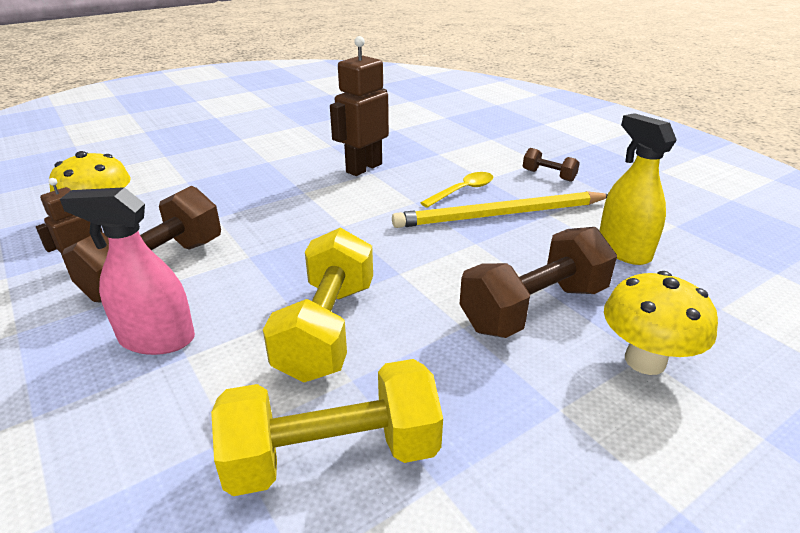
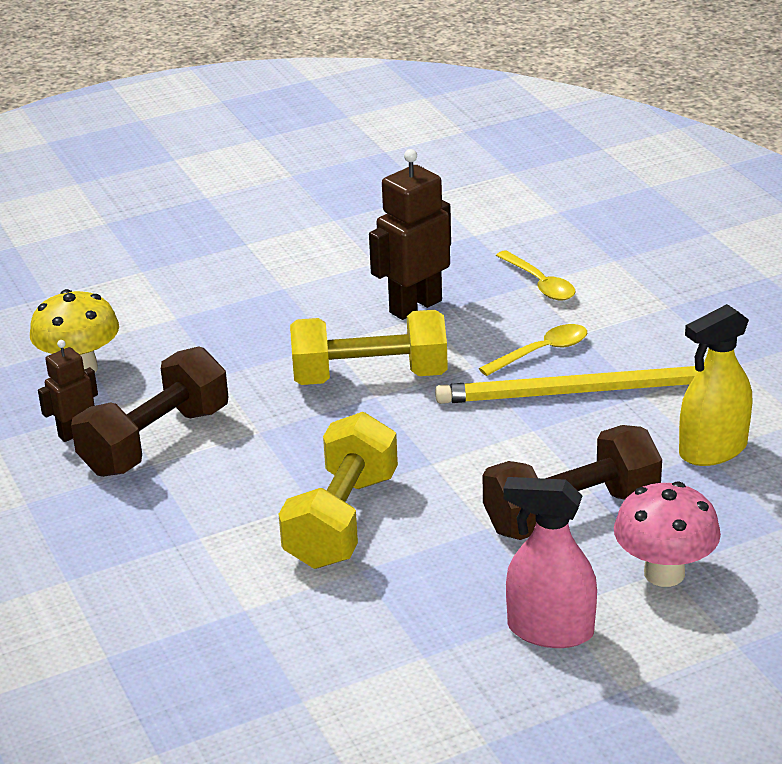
camera: 10 degrees right, 0 degrees up
(157, 339) = (168, 519): pink spray bottle -> pink spray bottle (550, 630)
(333, 455) = (335, 629): yellow dumbbell -> yellow dumbbell (370, 377)
(447, 152) = (540, 284): none -> yellow spoon
(548, 175) = (671, 332): brown dumbbell -> none
(623, 250) = (713, 450): yellow spray bottle -> yellow spray bottle turned 105 degrees counterclockwise
(645, 360) = (664, 573): yellow mushroom -> pink mushroom

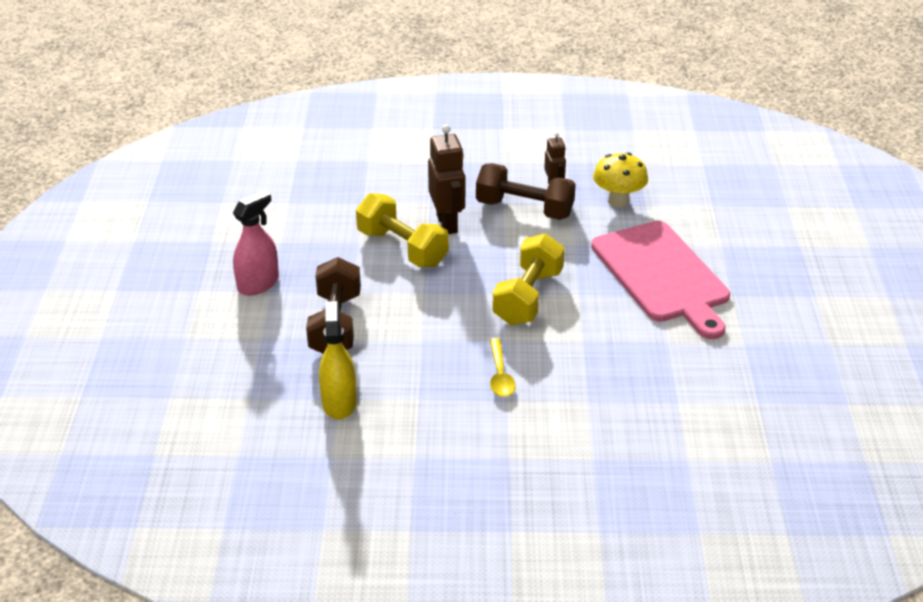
camera: 115 degrees right, 5 degrees up
(156, 441) = (524, 209): brown dumbbell -> brown dumbbell turned 45 degrees counterclockwise
(240, 295) = (662, 275): none -> pink cutting board
(415, 306) = (597, 341): brown robot -> brown robot (447, 224)
(540, 284) = (585, 407): yellow spoon -> none
(578, 392) = (444, 373): yellow pencil -> none
(664, 573) = (258, 337): pink mushroom -> none

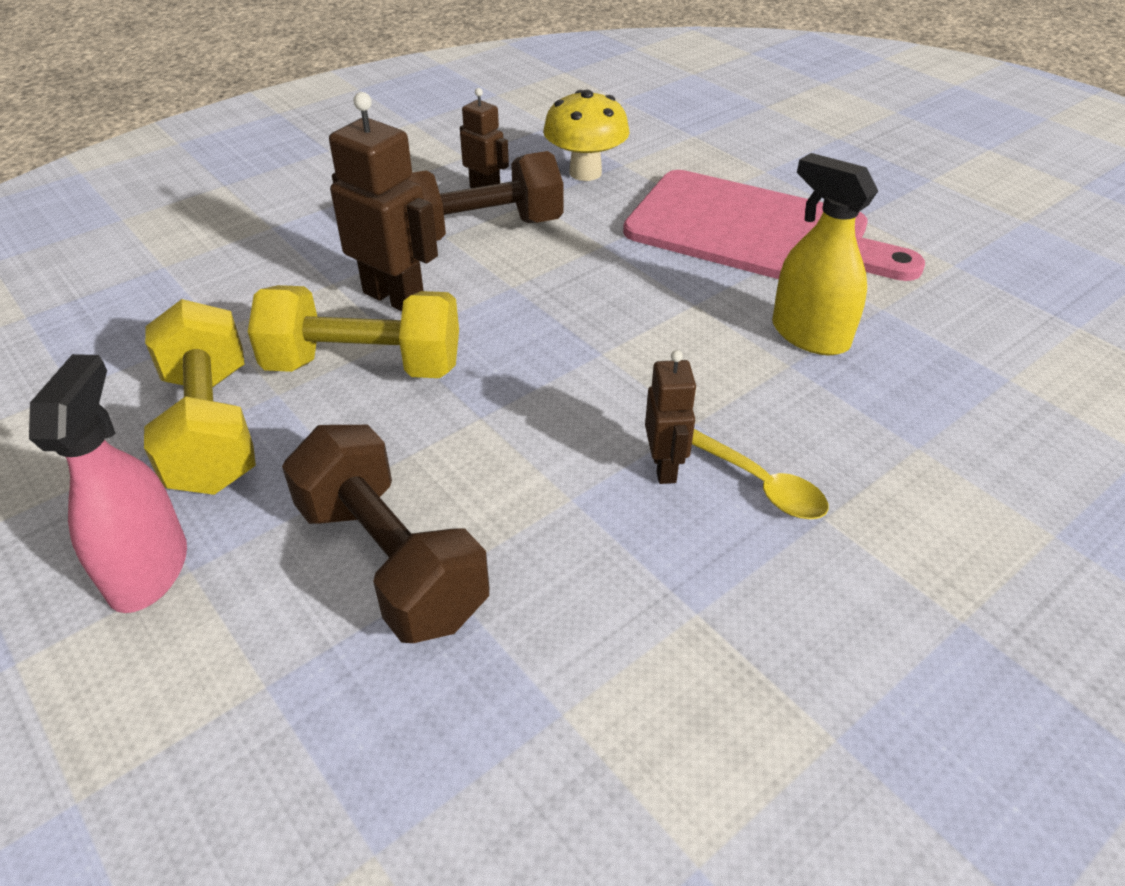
camera: 40 degrees left, 5 degrees up
(339, 403) = (572, 722): yellow spray bottle -> yellow spray bottle (809, 335)
(471, 349) = (664, 467): none -> brown robot
(528, 297) = (638, 343): yellow dumbbell -> yellow dumbbell (211, 429)

